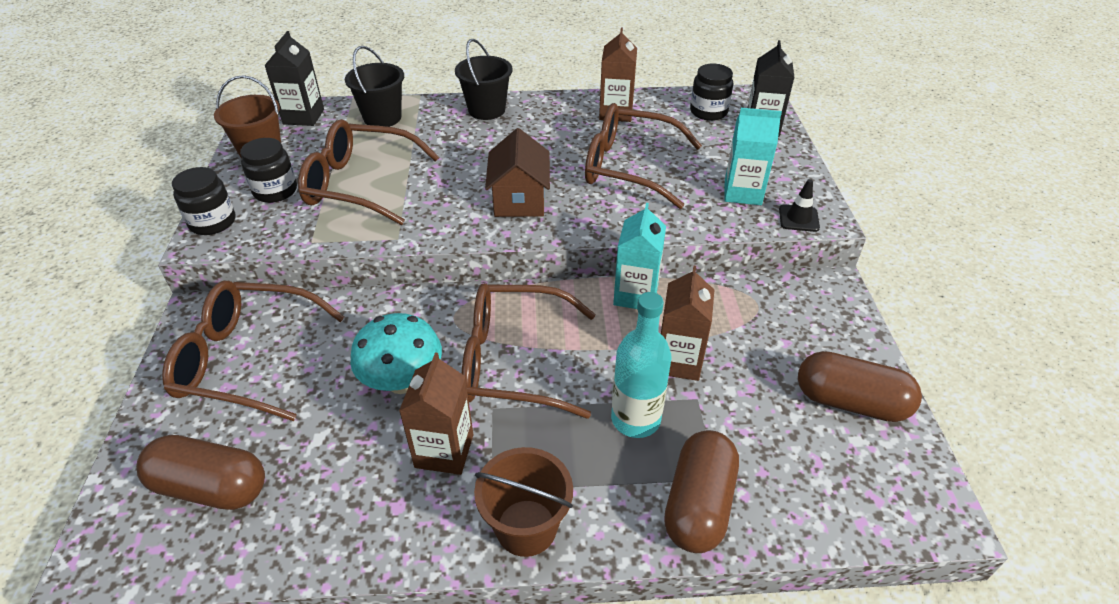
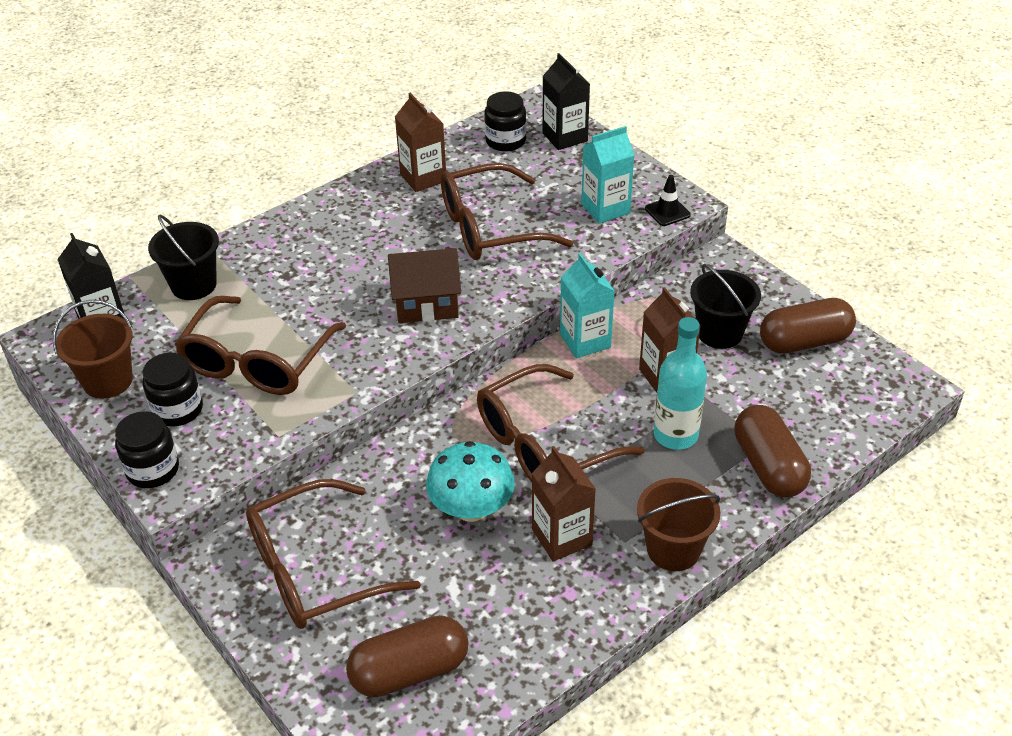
camera: 35 degrees left, 0 degrees up
(359, 184) = (257, 362): brown glasses -> brown glasses turned 45 degrees counterclockwise
(486, 110) = (294, 229): black bucket -> black bucket (719, 333)
(519, 199) = (426, 303): brown house -> brown house turned 60 degrees counterclockwise

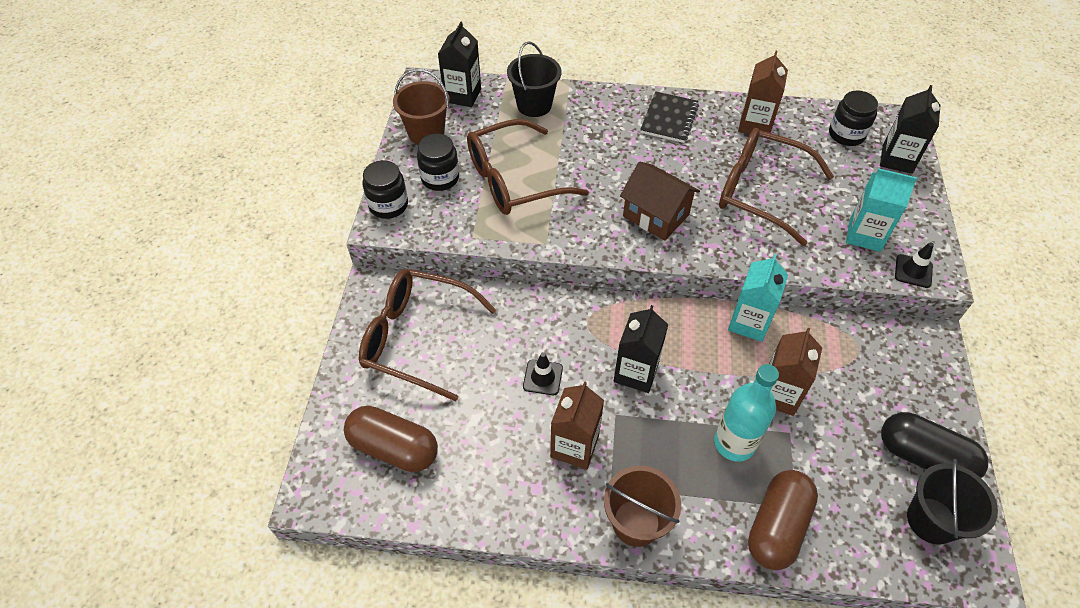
camera: 45 degrees right, 10 degrees up
(341, 218) = (669, 119): none -> black notebook
(471, 509) = (543, 377): turquoise mushroom -> black traffic cone
(543, 444) = (636, 372): brown glasses -> black carton
(719, 333) = (859, 395): black bucket -> black bucket (931, 520)
(804, 342) = (924, 457): brown capsule -> black capsule

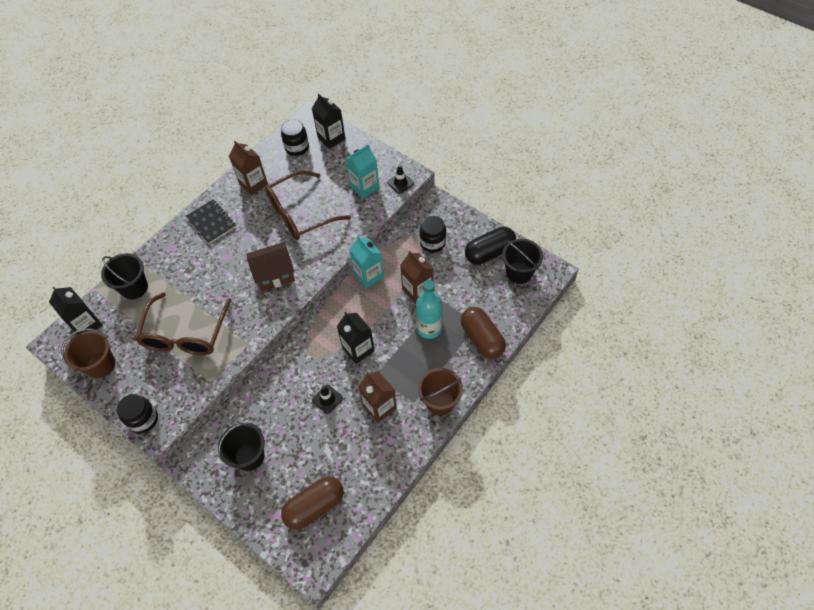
camera: 55 degrees left, 5 degrees up
(416, 338) = (249, 456): brown glasses -> black bucket
(440, 178) = (147, 376): black jar -> black jar (432, 242)

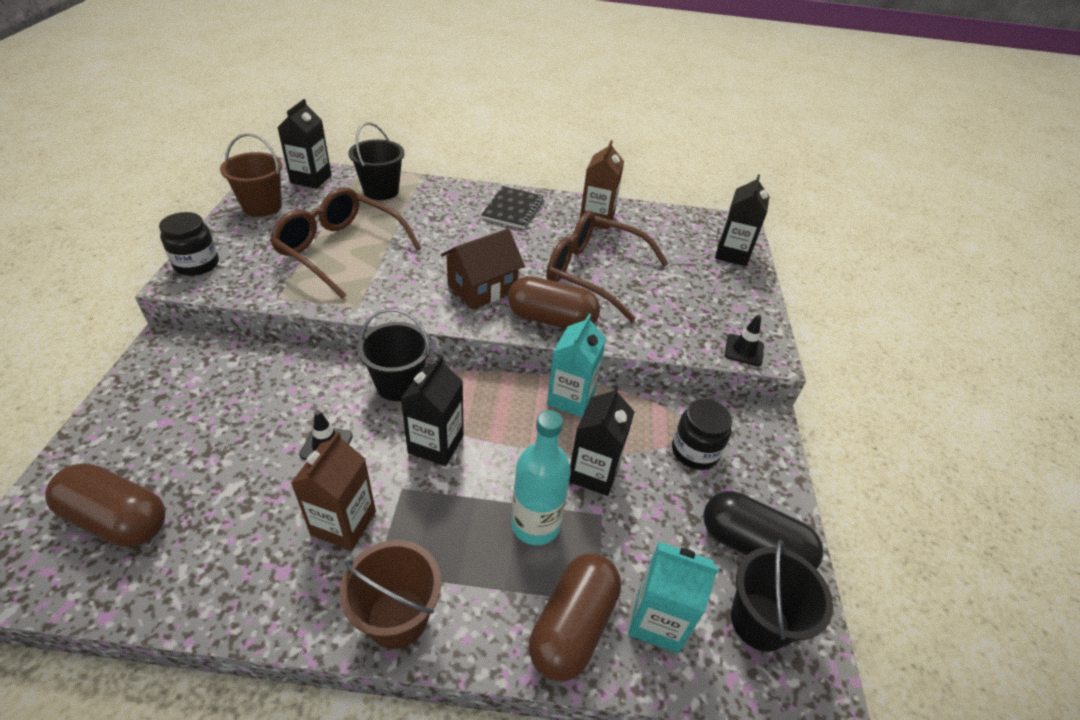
camera: 50 degrees right, 15 degrees down
(185, 334) = (340, 250): brown glasses -> brown glasses turned 60 degrees clockwise
(249, 456) = (192, 399): black bucket -> black bucket (399, 384)
(274, 274) = (482, 288): brown house -> brown house turned 75 degrees counterclockwise
(297, 147) = (684, 231): black jar -> none
(323, 254) = (551, 319): none -> brown capsule
(364, 187) = (696, 316): turquoise carton -> turquoise carton (658, 620)
(417, 290) = (593, 472): brown carton -> black carton

